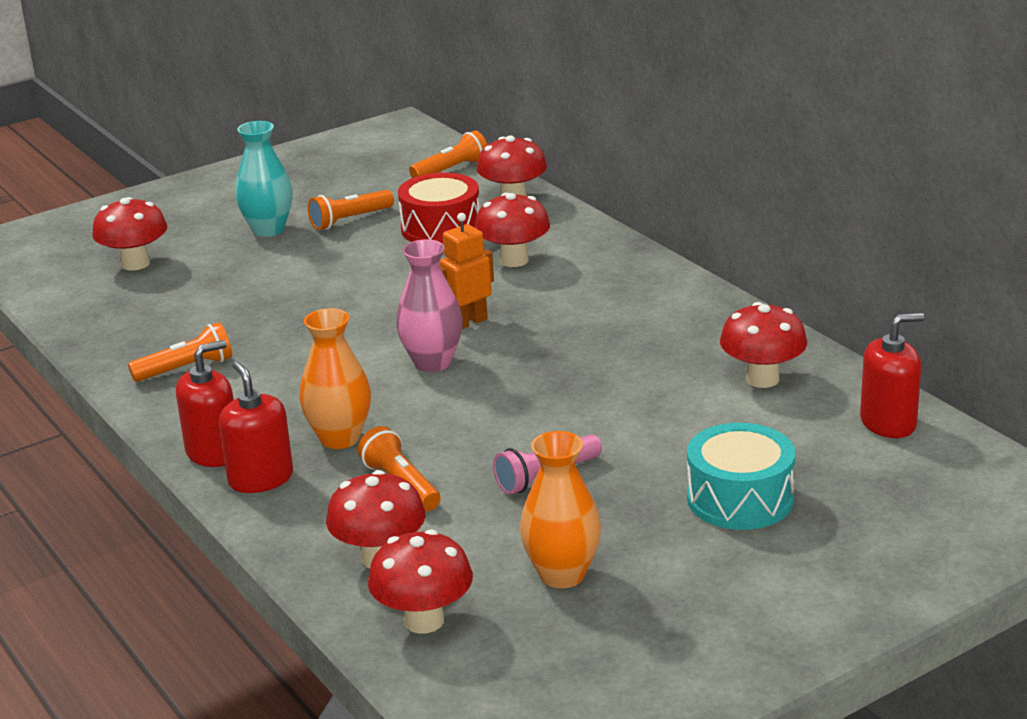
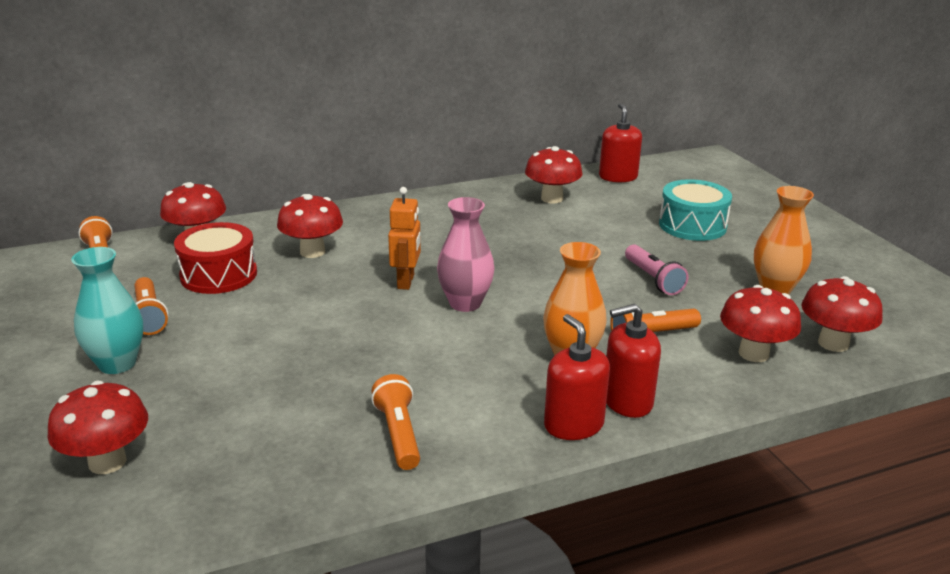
camera: 80 degrees left, 0 degrees up
(468, 322) = (406, 282): orange robot -> orange robot turned 150 degrees counterclockwise

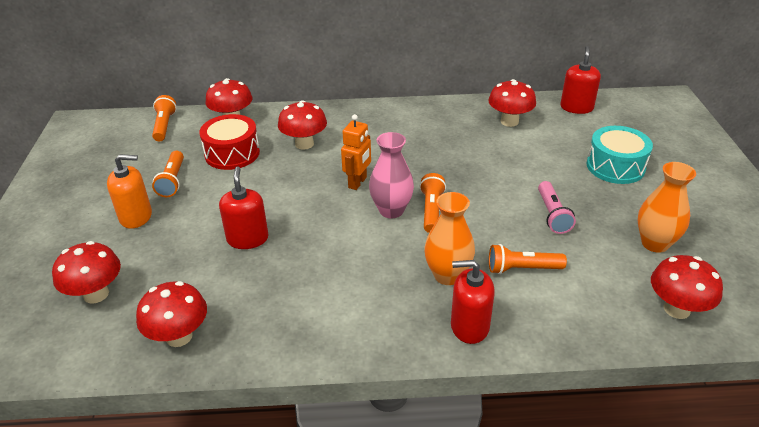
camera: 20 degrees right, 10 degrees up
(117, 364) = (136, 216): turquoise vase -> orange soap dispenser
(398, 434) = (287, 316): orange flashlight -> orange flashlight (431, 210)
(573, 425) = (417, 338): red soap dispenser -> red soap dispenser (247, 239)
(753, 353) = (599, 304): red mushroom -> red mushroom (179, 336)

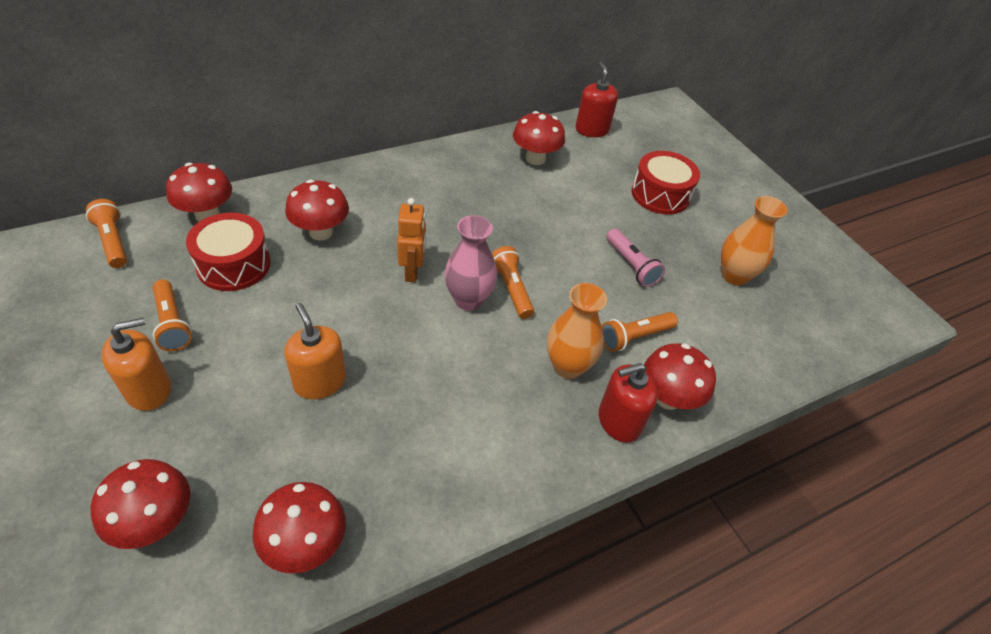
camera: 30 degrees left, 10 degrees up
(247, 239) = (320, 382): red soap dispenser -> orange soap dispenser
(615, 166) = (660, 194): turquoise drum -> red drum
(676, 309) = (784, 343): red mushroom -> red mushroom (668, 398)

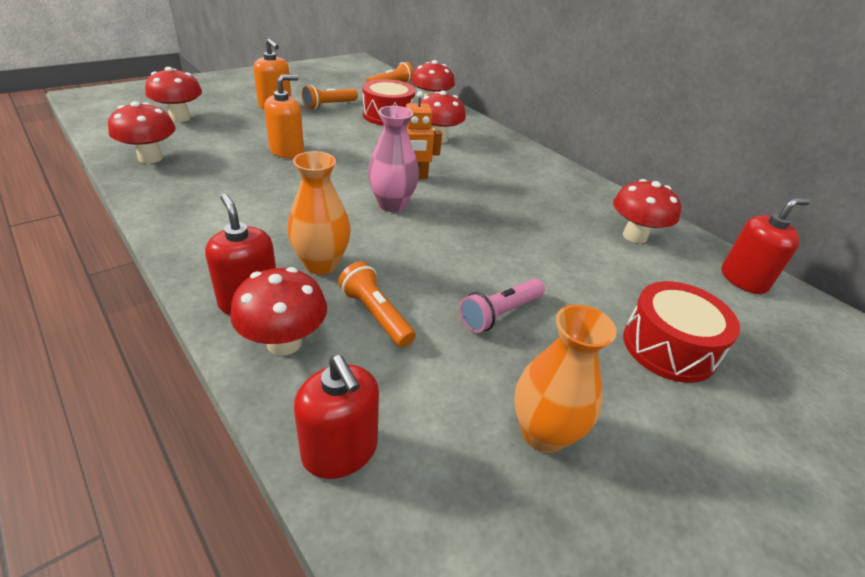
camera: 80 degrees right, 10 degrees down
(511, 289) = (416, 227): orange flashlight -> none
(758, 373) = (340, 451): none -> red soap dispenser

